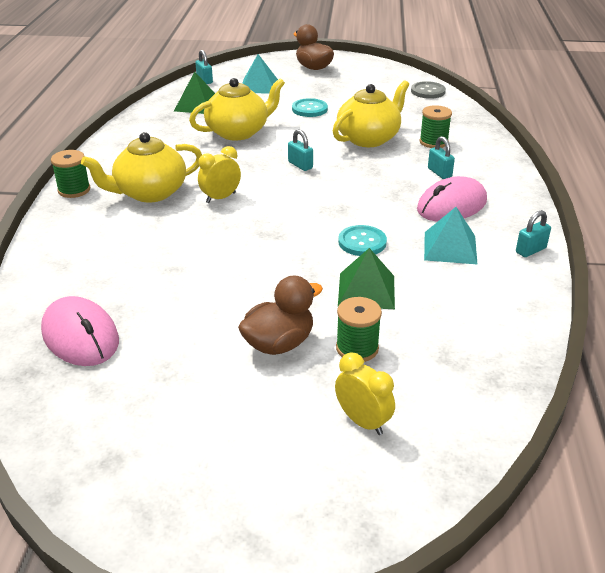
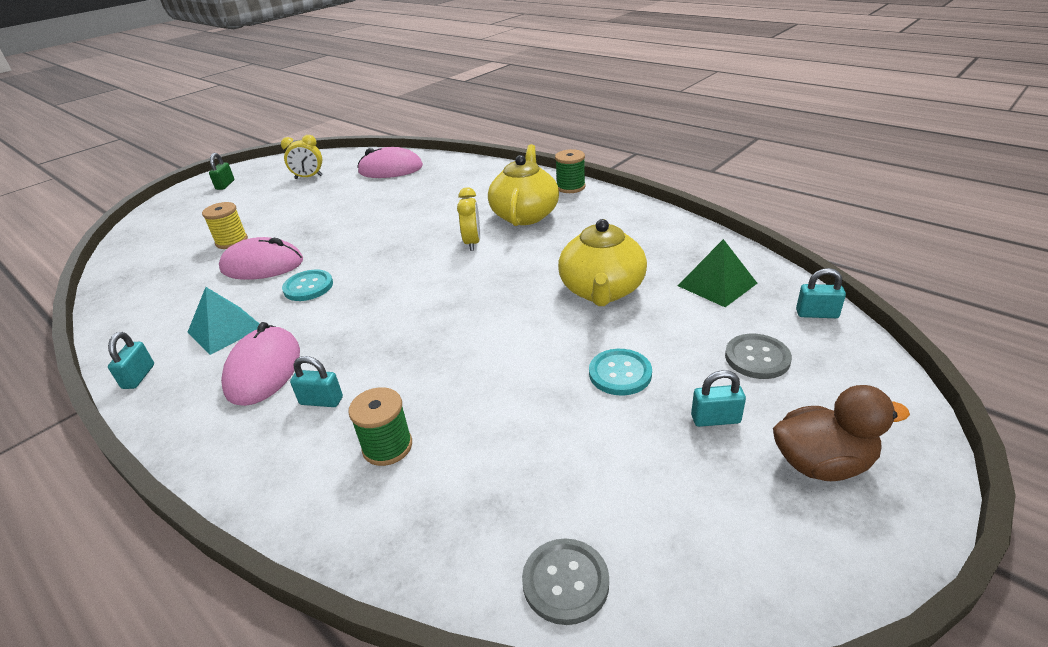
camera: 130 degrees right, 0 degrees up
(238, 505) = (225, 185): none -> green padlock
(259, 86) = (757, 358): turquoise pyramid -> grey button
(279, 344) = (282, 219): brown duck -> none
(300, 165) = (473, 304): turquoise padlock -> turquoise padlock (715, 419)
(357, 348) = (232, 241): green spool -> yellow spool
(363, 421) = (194, 225): yellow clock -> yellow clock (309, 177)
(366, 290) = (262, 265): green pyramid -> pink mouse
(369, 138) = (471, 386): yellow teapot -> none

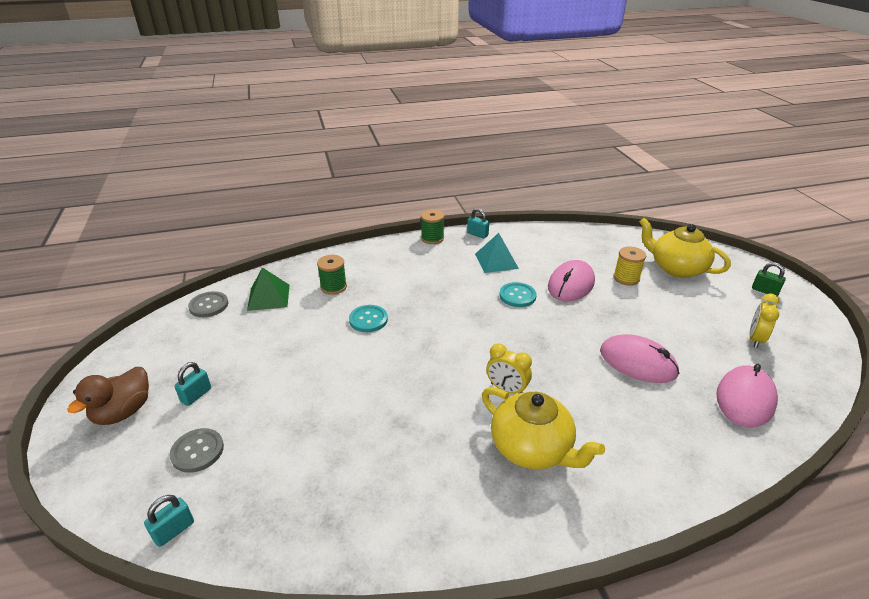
camera: 120 degrees right, 0 degrees up
(264, 369) = (440, 266): pink mouse -> pink mouse (637, 362)
(321, 401) = (391, 277): turquoise padlock -> none
(570, 187) = (573, 526): green spool -> green spool (432, 238)
(602, 290) = (355, 424): yellow teapot -> yellow teapot (676, 268)
(620, 373) = (273, 381): turquoise button -> turquoise button (368, 320)
(717, 284) = (279, 500): green pyramid -> green pyramid (268, 297)

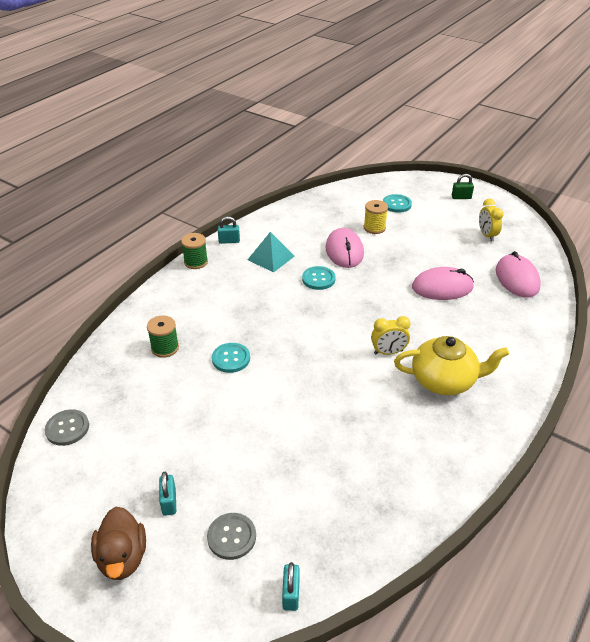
camera: 40 degrees left, 5 degrees up
(268, 297) = (116, 388): green pyramid -> none
(676, 268) = (396, 204): yellow teapot -> turquoise button

